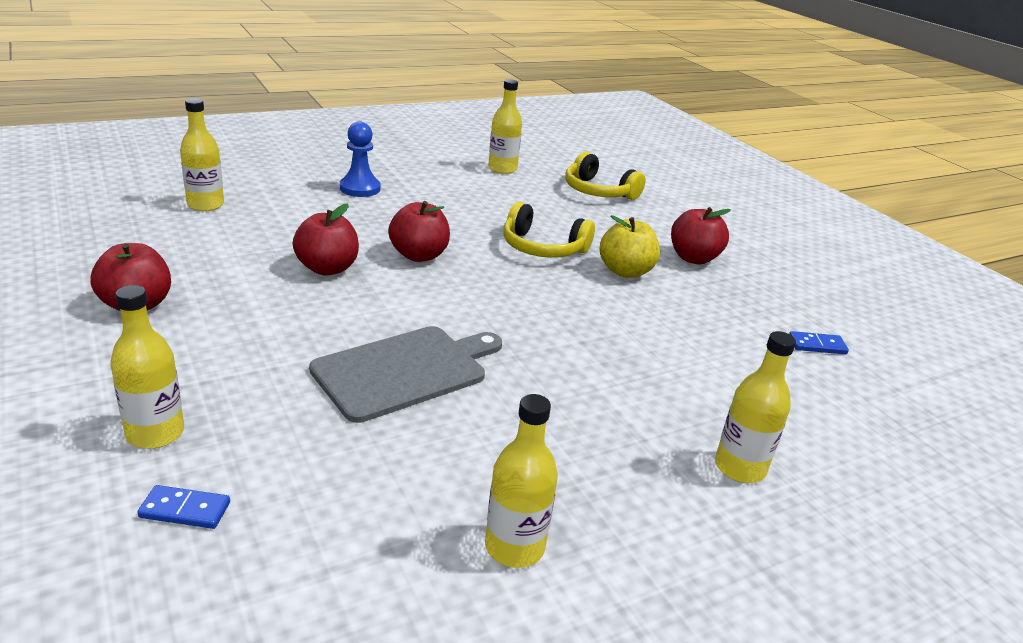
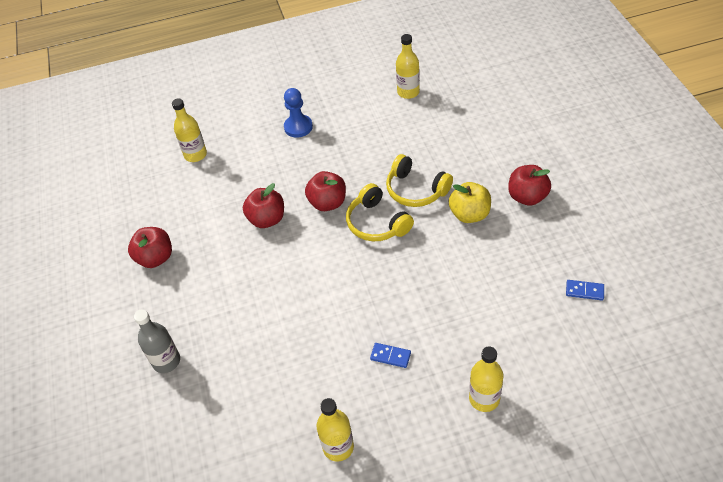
camera: 20 degrees right, 20 degrees up
(155, 433) = (166, 361): yellow bottle -> grey bottle
(185, 510) = (180, 413): blue domino -> blue domino (390, 356)
(405, 371) = (302, 315): grey cutting board -> none
(598, 191) = (477, 116): yellow headphones -> yellow headphones (377, 223)

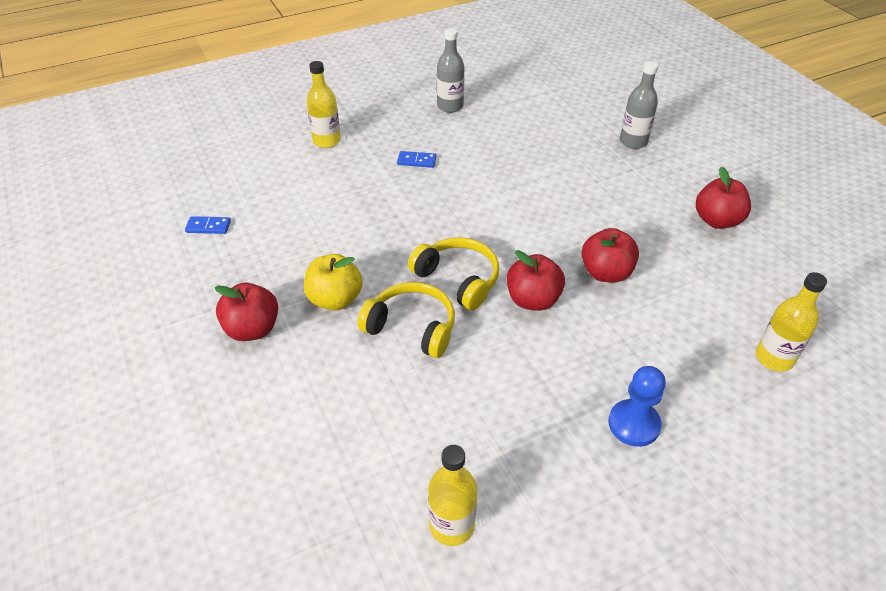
camera: 165 degrees right, 5 degrees down
(338, 447) = (450, 106): yellow bottle -> grey bottle

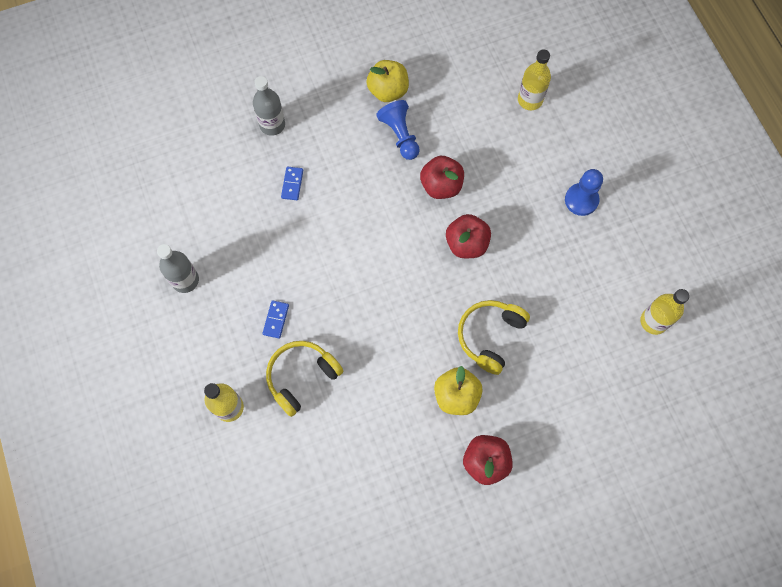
camera: 85 degrees left, 25 degrees up
(208, 227) = (354, 516): blue domino -> blue domino (292, 184)
(458, 279) = (440, 297): yellow headphones -> yellow headphones (301, 377)
(661, 234) = (400, 135): none -> blue pawn
(717, 220) = (388, 91): red apple -> yellow apple

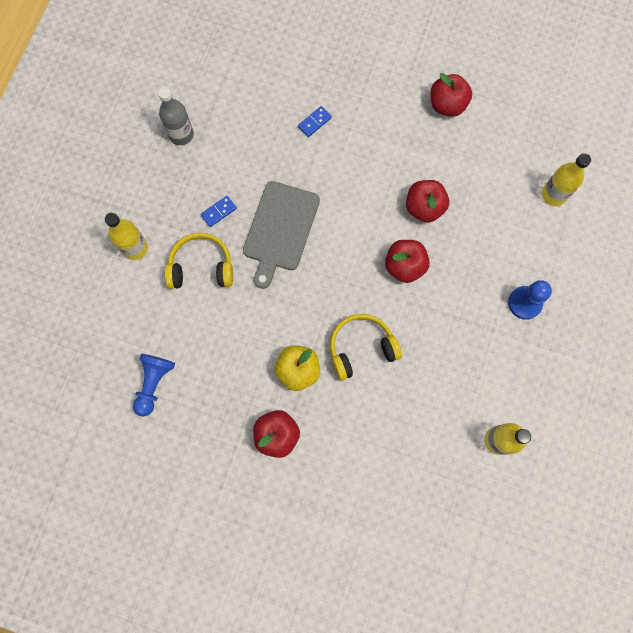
camera: 40 degrees right, 5 degrees up
(272, 125) = (338, 67): grey bottle -> none
(341, 293) = (280, 229): none -> grey cutting board
(388, 91) = (447, 105): yellow apple -> red apple
(400, 135) = (426, 146): blue pawn -> blue pawn (154, 383)

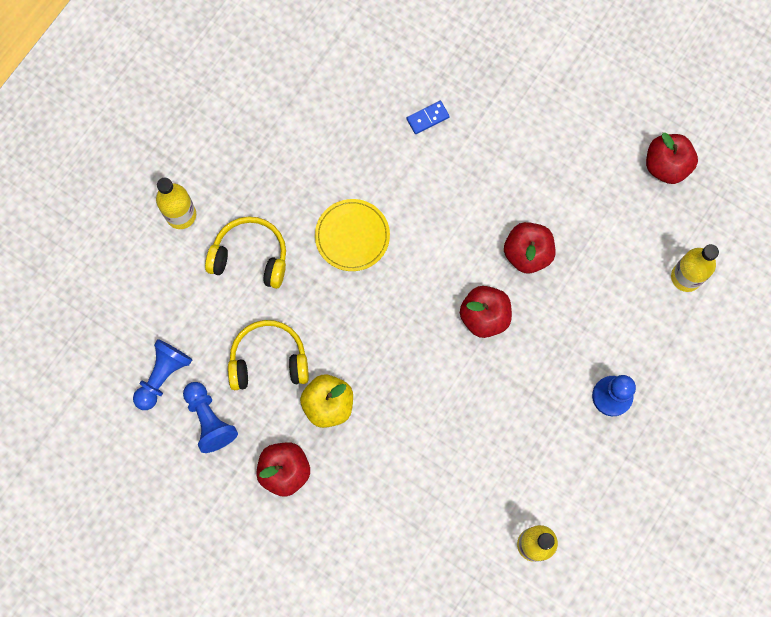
camera: 15 degrees right, 0 degrees up
(181, 134) = (268, 94): grey bottle -> none
(203, 409) = (209, 420): none -> blue pawn
(218, 212) = (287, 197): blue domino -> none
(280, 229) = (352, 236): grey cutting board -> yellow plate
(361, 348) = (407, 398): yellow headphones -> yellow headphones (268, 360)
(447, 105) = (591, 136): red apple -> red apple (666, 166)

